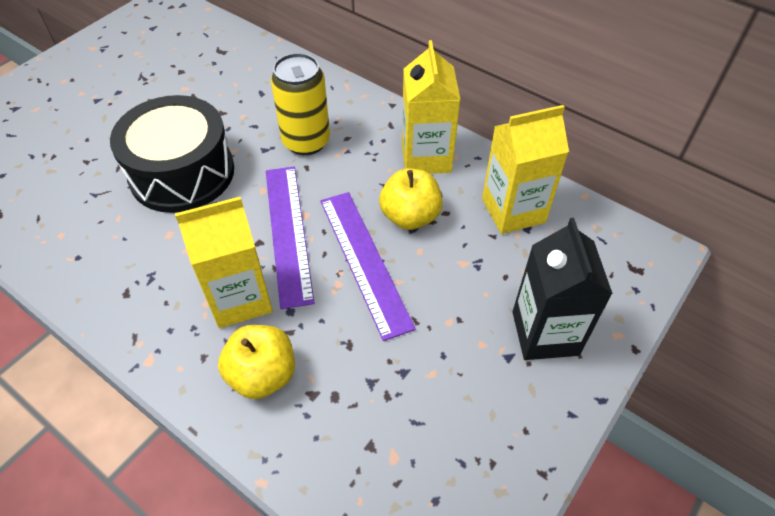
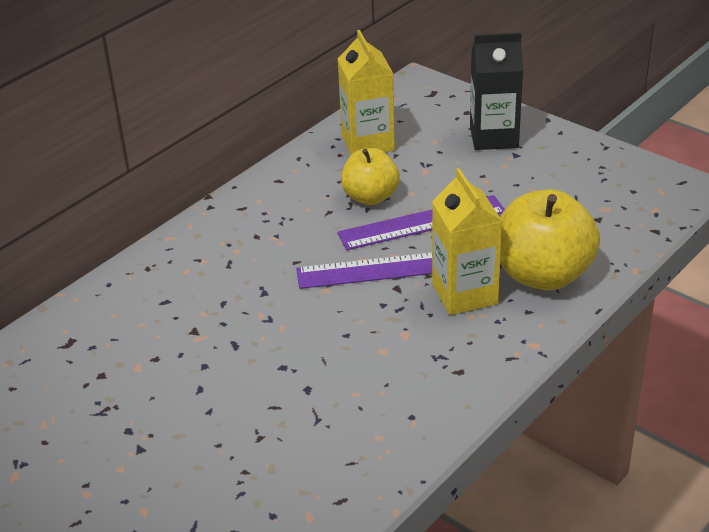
camera: 85 degrees left, 15 degrees down
(182, 173) = (292, 351): black drum -> none
(263, 375) = (543, 275): yellow apple -> yellow apple, size x1.61
(306, 141) = (257, 263): yellow can -> none
(426, 157) = (294, 186): yellow carton -> none

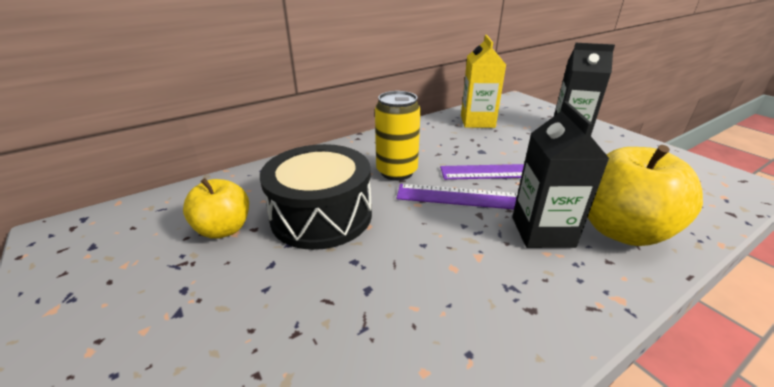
camera: 15 degrees right, 5 degrees down
(222, 327) = (321, 215): none -> black drum
(285, 251) = (397, 172): none -> yellow can
(370, 197) = (472, 150): yellow apple -> yellow apple (224, 229)
(464, 294) = (542, 232): yellow carton -> black carton

